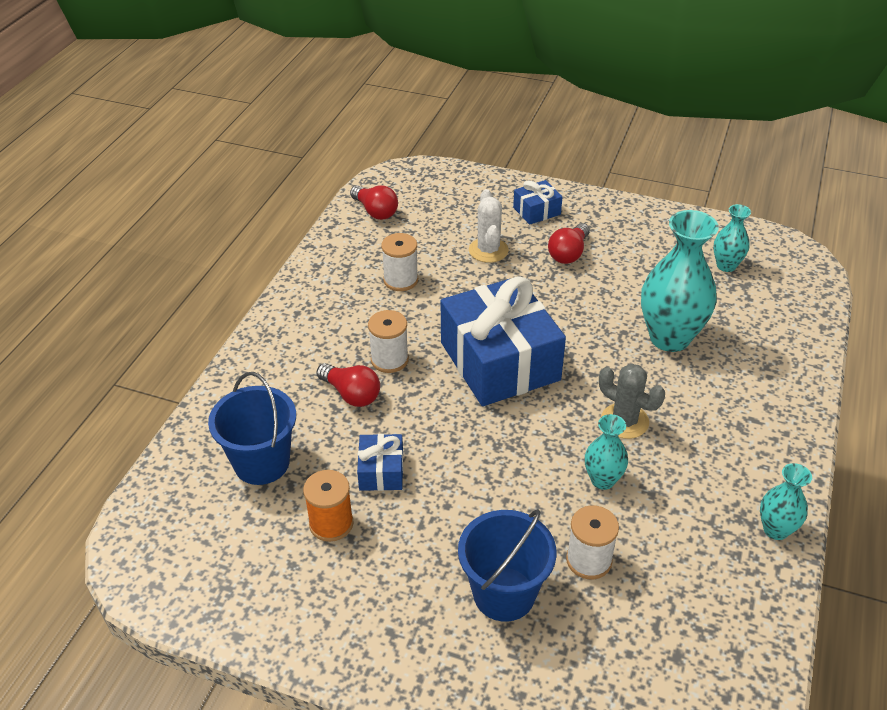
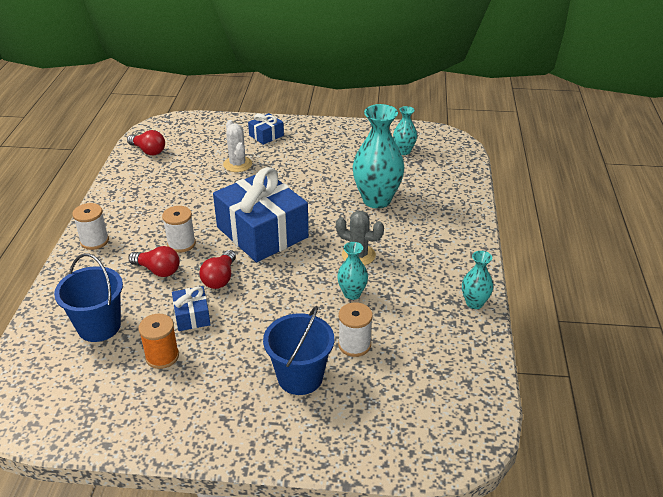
camera: 15 degrees left, 5 degrees down
(401, 280) = (178, 192): white spool -> white spool (94, 241)
(568, 253) = (295, 158): red light bulb -> red light bulb (220, 278)

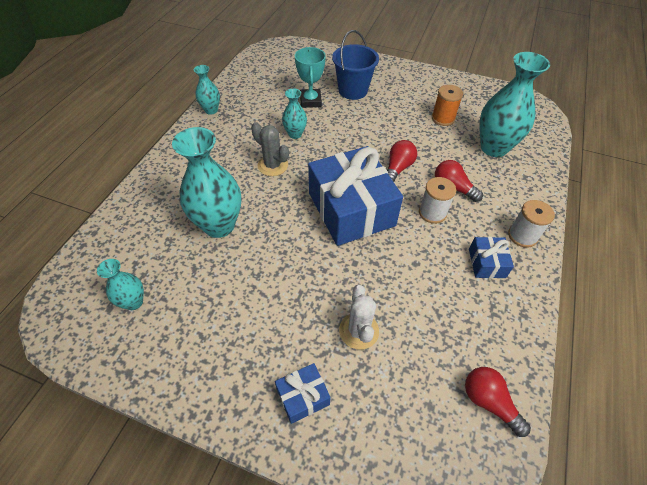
camera: 165 degrees left, 15 degrees up
(99, 326) = (494, 148): blue bucket -> turquoise vase
(192, 316) = (422, 142): blue gift -> blue gift (486, 263)
(354, 345) = (310, 101): white spool -> turquoise trophy

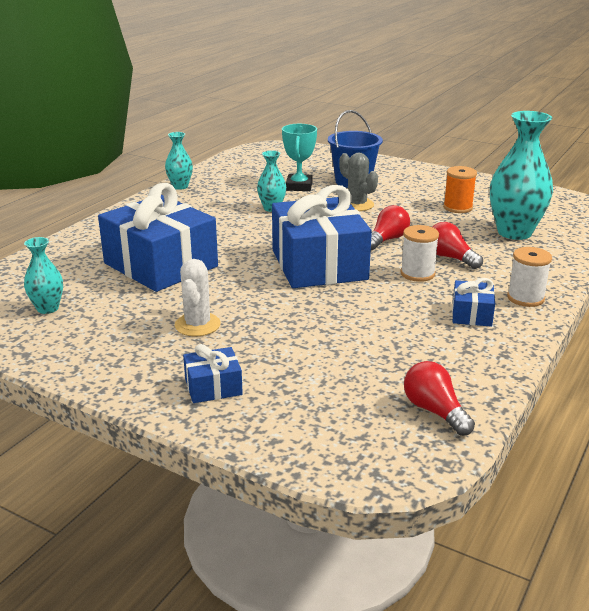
camera: 10 degrees right, 25 degrees down
(219, 225) = (160, 265): turquoise vase -> blue gift
(273, 165) = (237, 228): grey cactus -> grey cactus (357, 205)
(359, 331) = (295, 348): white cactus -> white cactus (197, 325)

